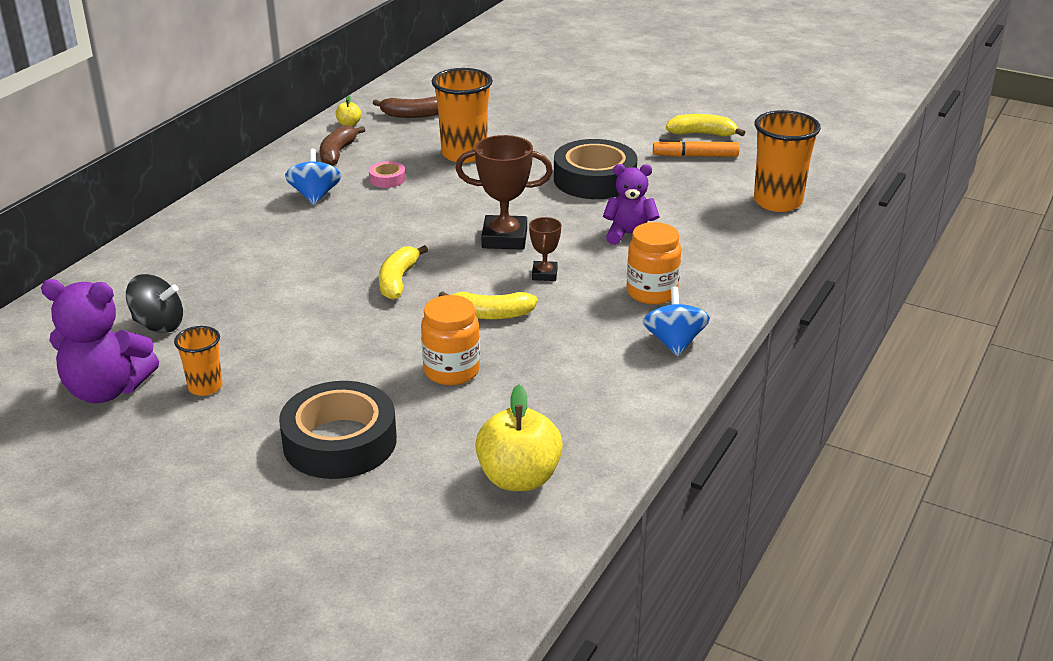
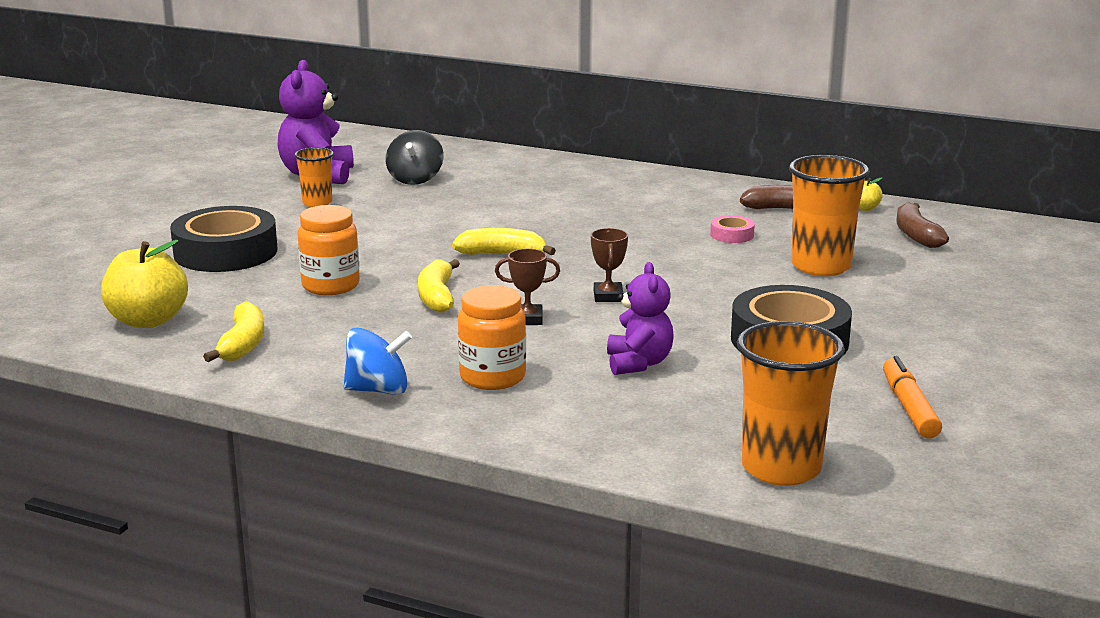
camera: 85 degrees right, 10 degrees down
(315, 196) = (676, 208): blue spinning top -> none
(504, 238) = (608, 296): brown trophy -> brown trophy, size x0.54
(702, 134) = (997, 414): yellow banana -> yellow banana (243, 344)

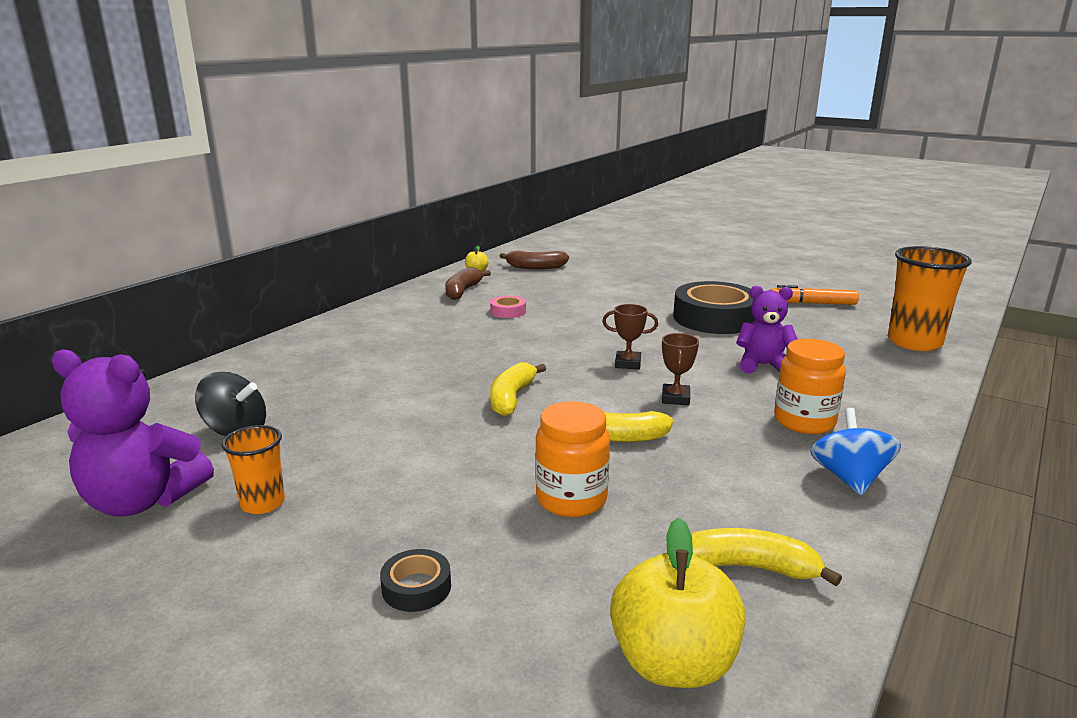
camera: 80 degrees left, 0 degrees up
(225, 252) = (416, 587): black tape -> black tape, size x0.44
(821, 266) = (583, 295): orange cup -> none

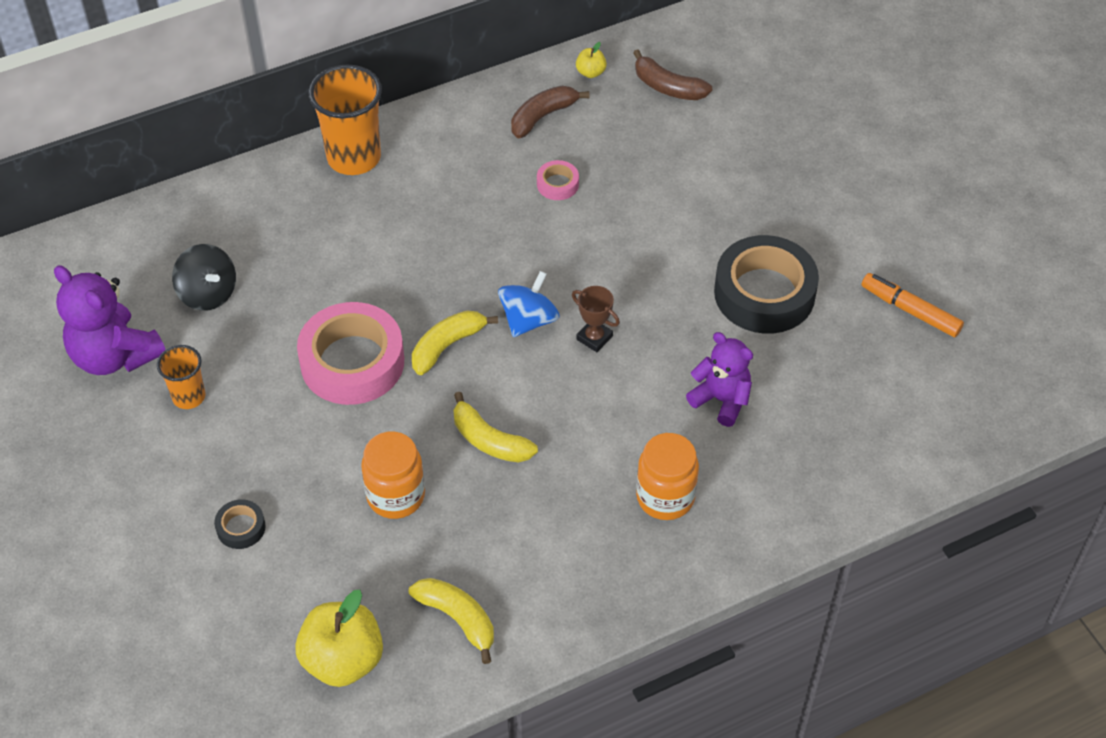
camera: 30 degrees right, 30 degrees up
(431, 430) = (352, 362): none -> pink tape
(675, 398) = (587, 412): brown trophy -> none
(849, 478) = (623, 577): blue spinning top -> blue spinning top (529, 320)
(914, 342) = (928, 434): orange cup -> orange cup (354, 157)

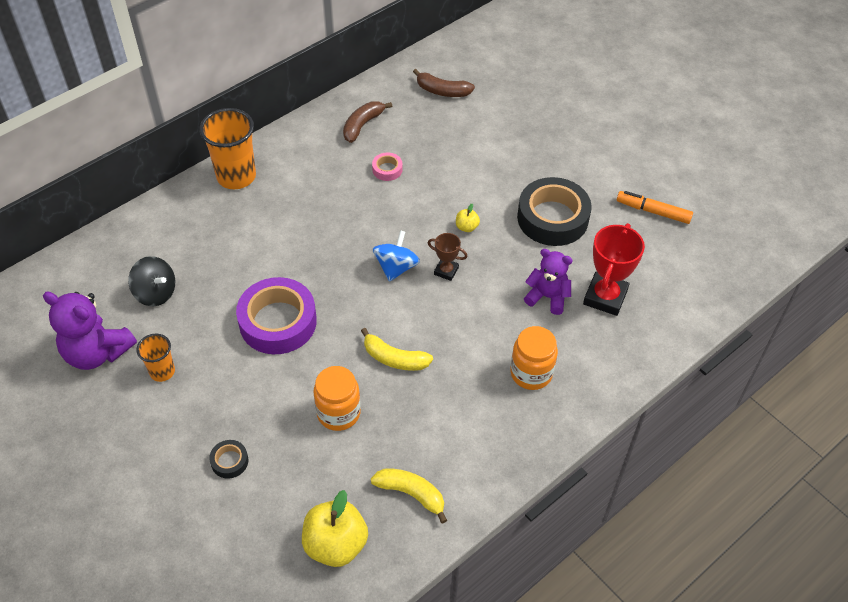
camera: 15 degrees left, 0 degrees up
(352, 362) = (278, 322): pink tape -> purple tape
(447, 346) = (343, 297): yellow banana -> none
(590, 72) = (386, 90): yellow apple -> yellow apple (466, 227)
(801, 416) = (605, 297): none -> red trophy

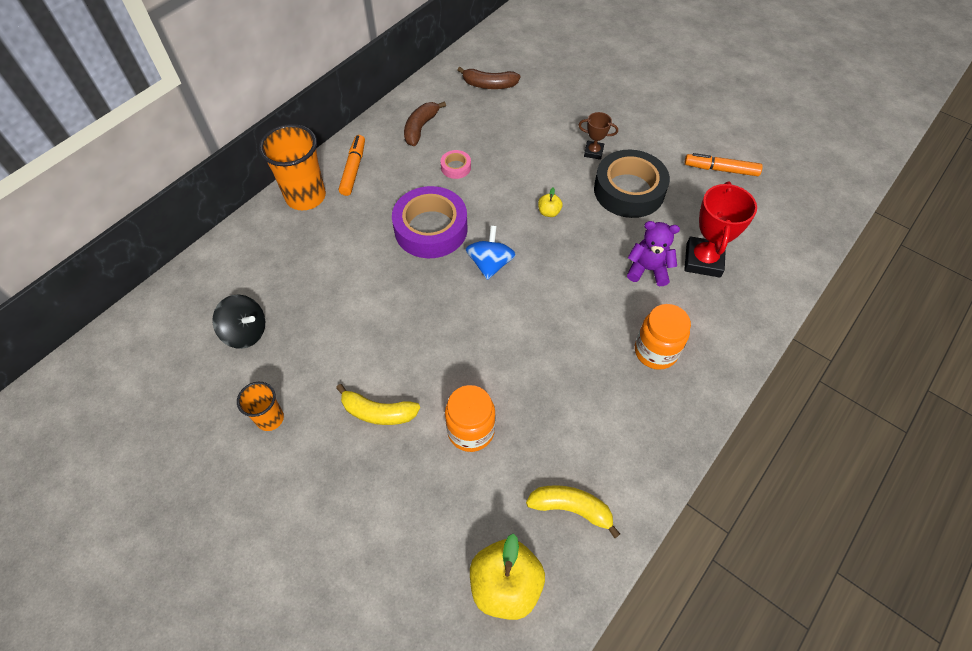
camera: 10 degrees left, 5 degrees up
(97, 352) = (193, 409): purple teddy bear -> none
(229, 461) = (366, 509): black tape -> none
(278, 322) = (383, 341): purple tape -> purple tape (431, 229)
(287, 157) = (353, 169): none -> orange marker
(394, 358) = (513, 360): yellow banana -> yellow banana (378, 412)
(446, 271) = (541, 259): brown trophy -> brown trophy (593, 152)

